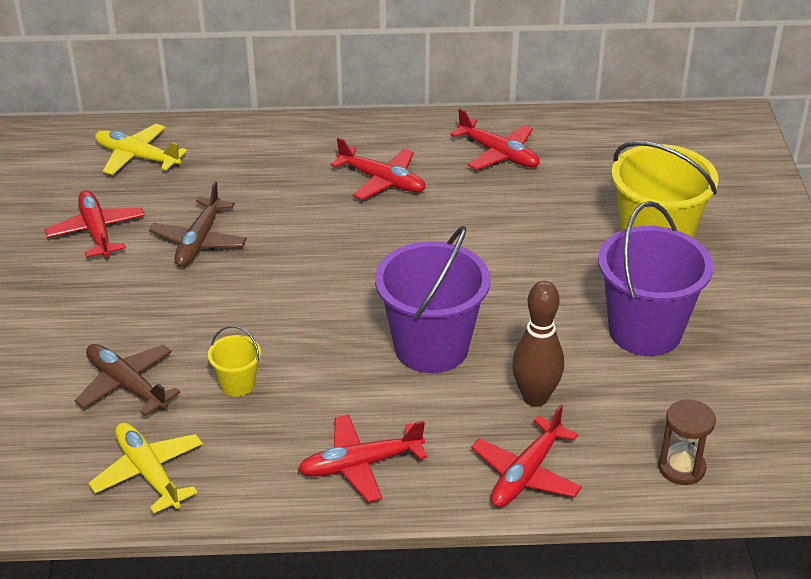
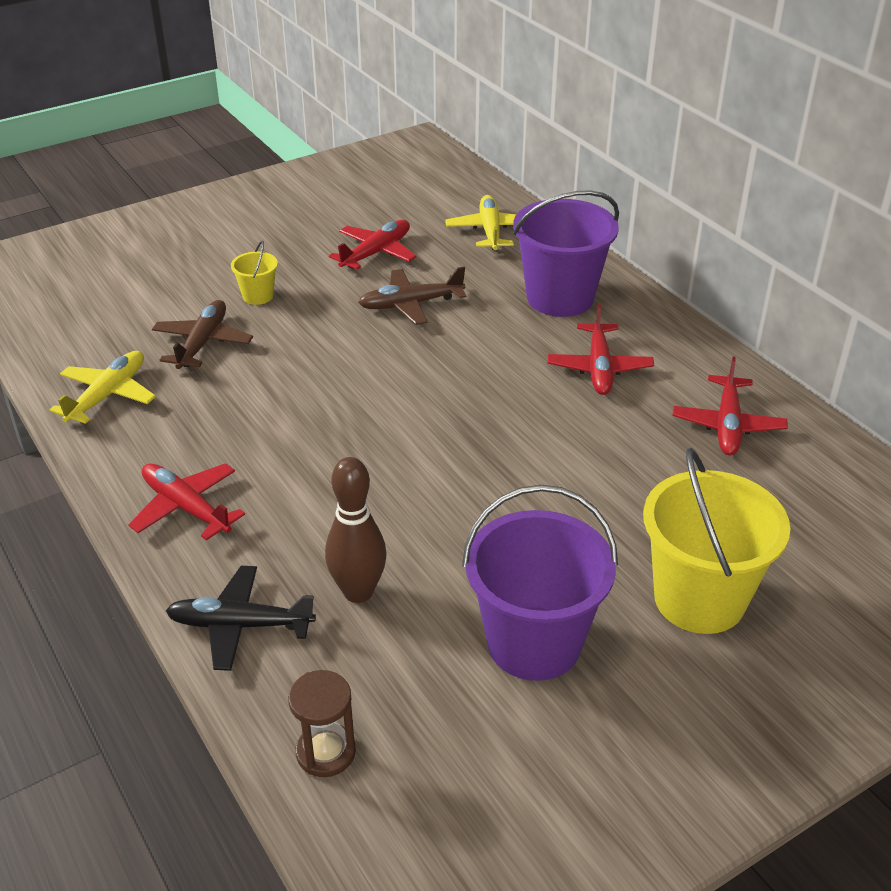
camera: 60 degrees right, 0 degrees up
(237, 384) = (243, 397): yellow bucket -> yellow bucket (258, 296)
(431, 347) = (379, 492): purple bucket -> purple bucket (560, 298)
(526, 473) = (241, 625): red plane -> black plane

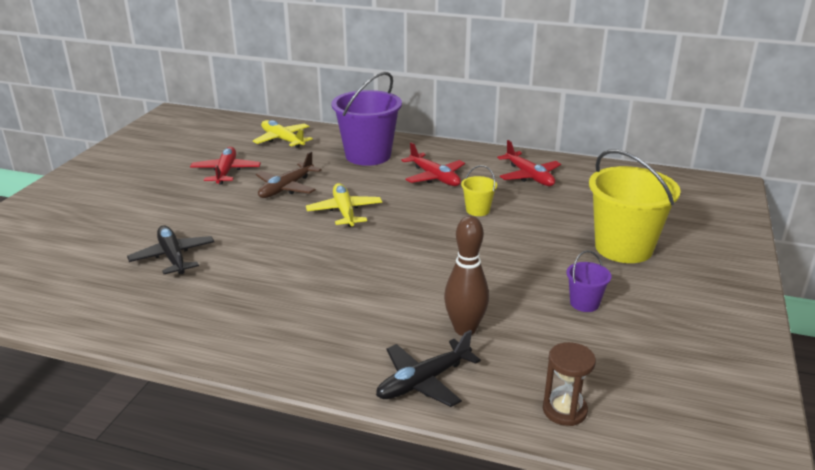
camera: 40 degrees left, 10 degrees down
(107, 395) = (142, 313): yellow plane -> yellow plane (344, 212)
(186, 508) = (296, 343): red plane -> none
(202, 343) = (173, 257): brown plane -> black plane
(258, 296) = (176, 219): yellow bucket -> yellow bucket (477, 210)
(534, 643) = (584, 303): purple bucket -> purple bucket, size x0.46

